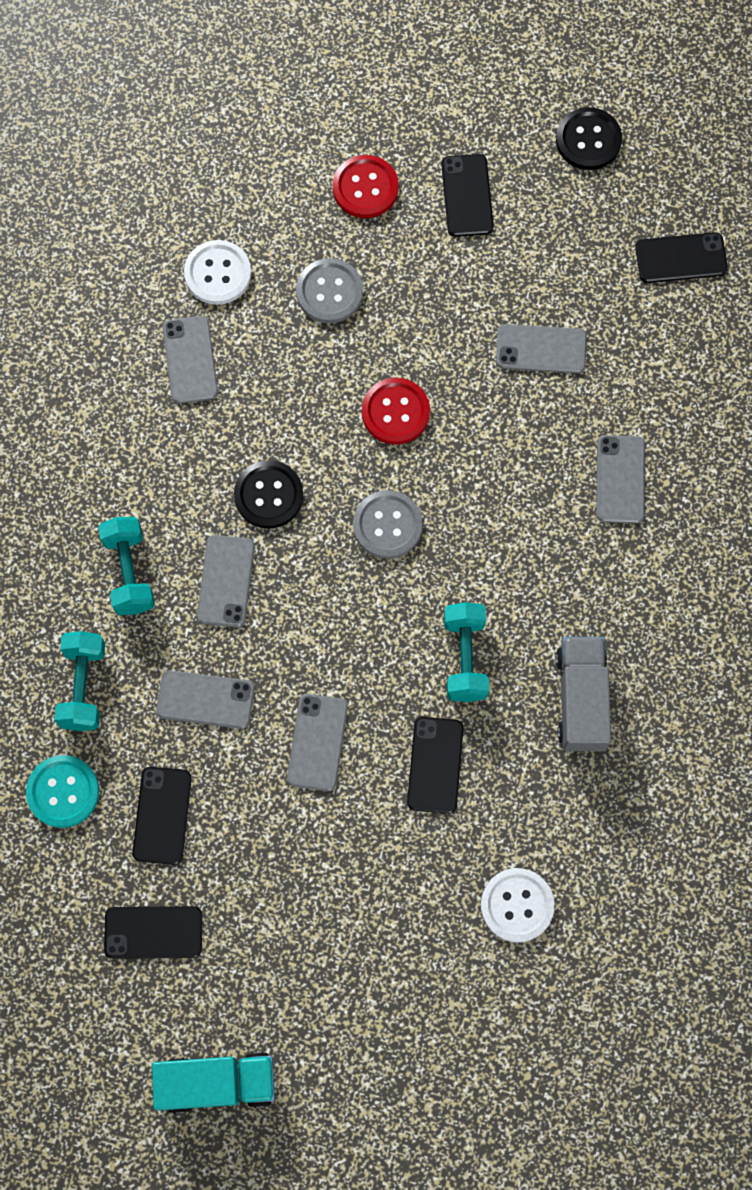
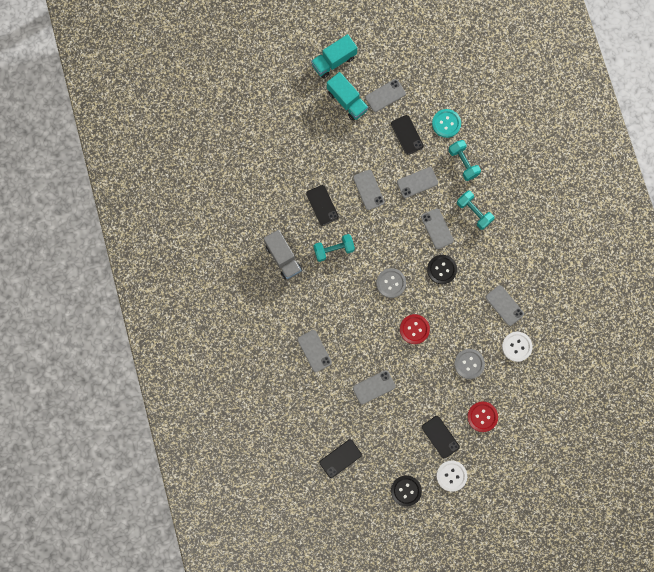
camera: 150 degrees right, 5 degrees up
(153, 932) = (385, 95): black phone -> grey phone
(244, 969) = (347, 101): none -> turquoise truck
(465, 657) = (334, 249): turquoise dumbbell -> turquoise dumbbell turned 75 degrees counterclockwise
(517, 905) = (266, 173): white button -> white button (451, 476)

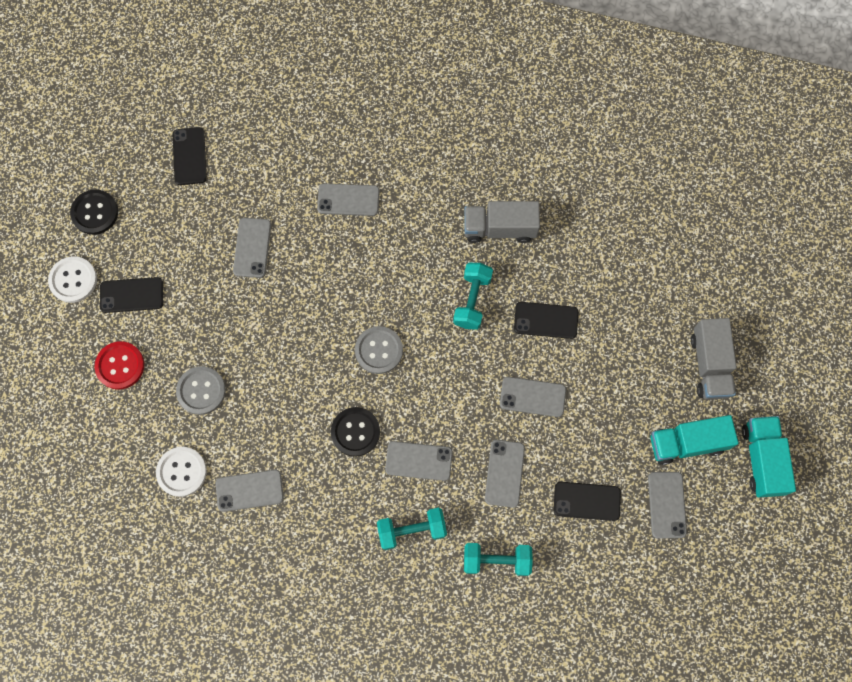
camera: 120 degrees right, 5 degrees down
(298, 110) = (709, 365): none -> grey truck
(414, 329) = (295, 345): red button -> none
(446, 123) = (573, 572): turquoise button -> none

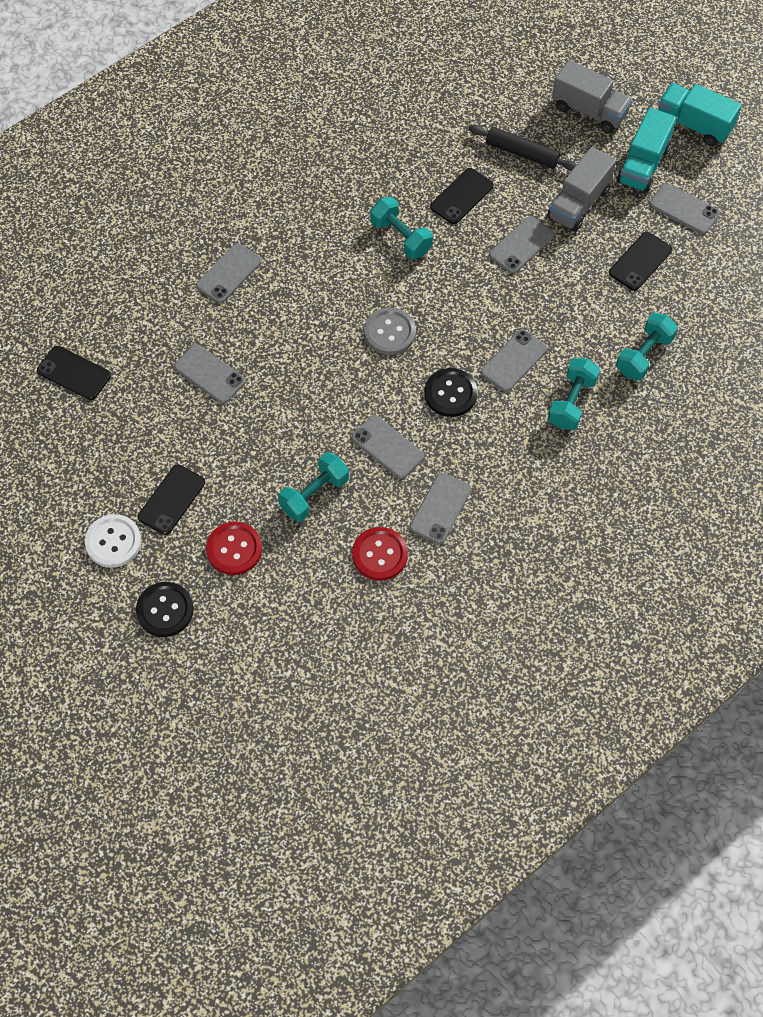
camera: 55 degrees left, 10 degrees down
(95, 213) = (60, 485): black button -> black button (165, 610)
(181, 472) = (380, 555): white button -> red button
(201, 391) = (314, 494): grey button -> turquoise dumbbell
(500, 228) = (352, 179): grey truck -> grey truck (578, 203)
(504, 473) = (572, 305): grey phone -> grey phone (387, 447)
(624, 339) = (522, 153): none -> black rolling pin

